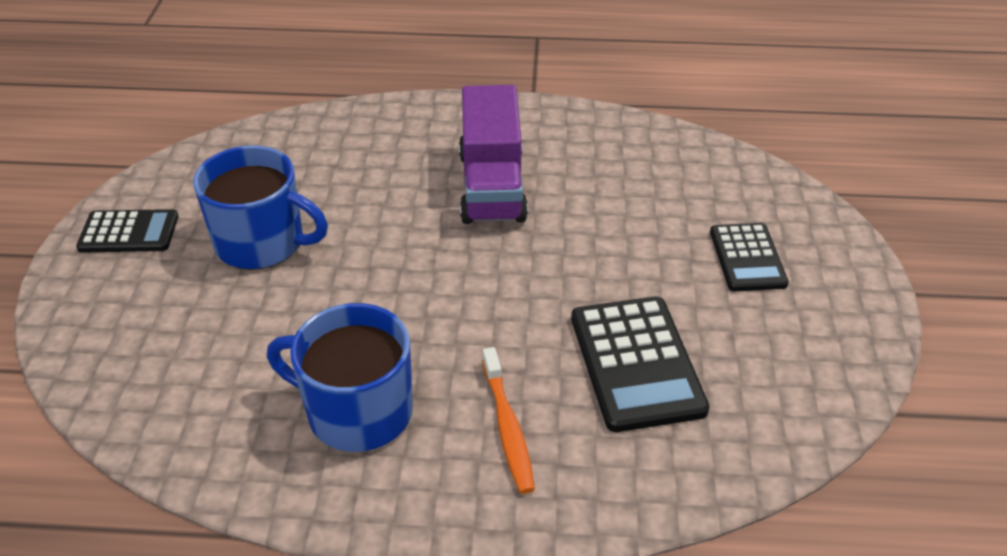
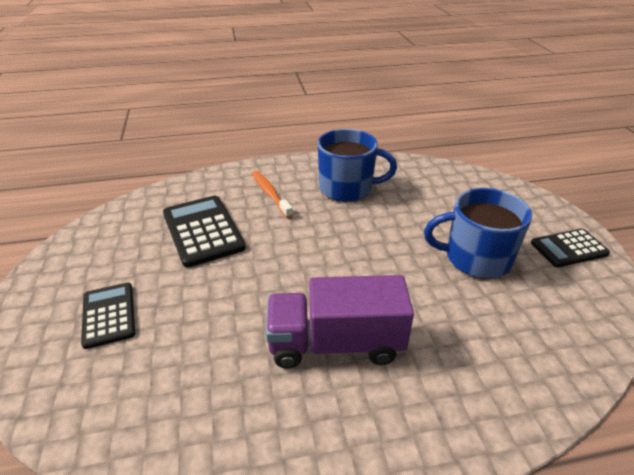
camera: 165 degrees right, 5 degrees down
(491, 186) = (335, 343): purple truck -> purple truck turned 75 degrees counterclockwise

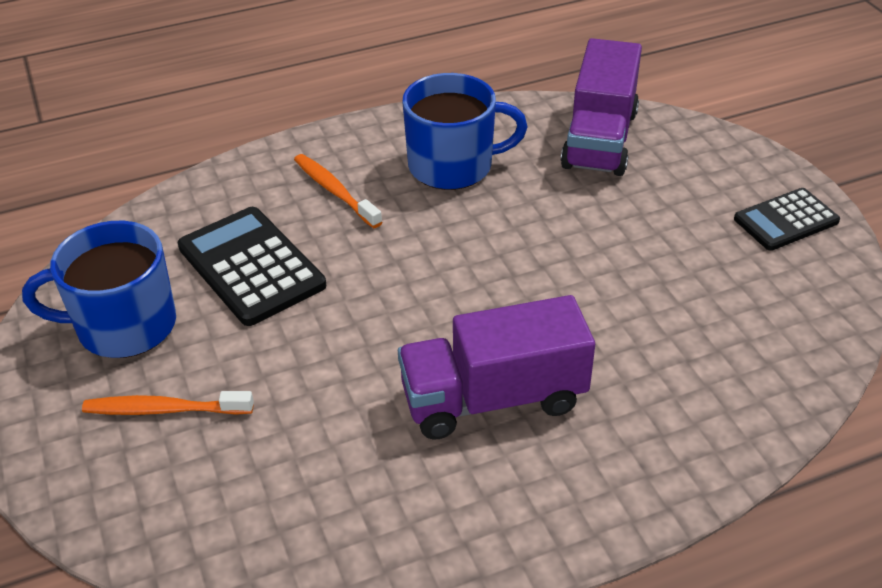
camera: 10 degrees left, 5 degrees up
(109, 315) = (164, 410): black calculator -> orange toothbrush
(444, 184) = (599, 139): none -> purple truck
(476, 258) = (660, 253): blue mug -> blue mug (124, 326)

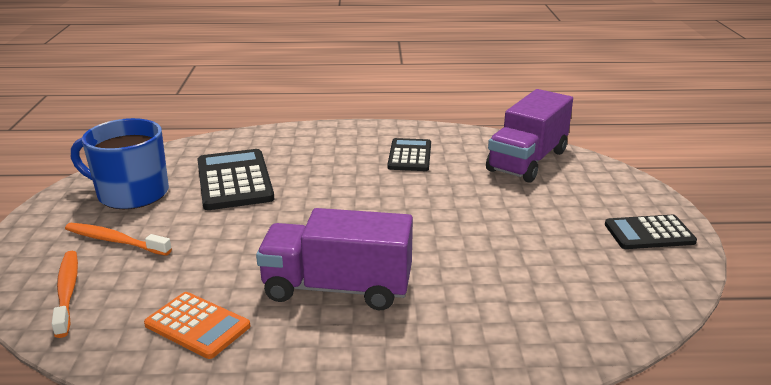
camera: 20 degrees right, 15 degrees down
(335, 191) = (320, 154): orange toothbrush -> orange toothbrush (67, 292)
(366, 501) = (197, 326): none -> orange calculator
(453, 166) = (410, 156): blue mug -> black calculator

